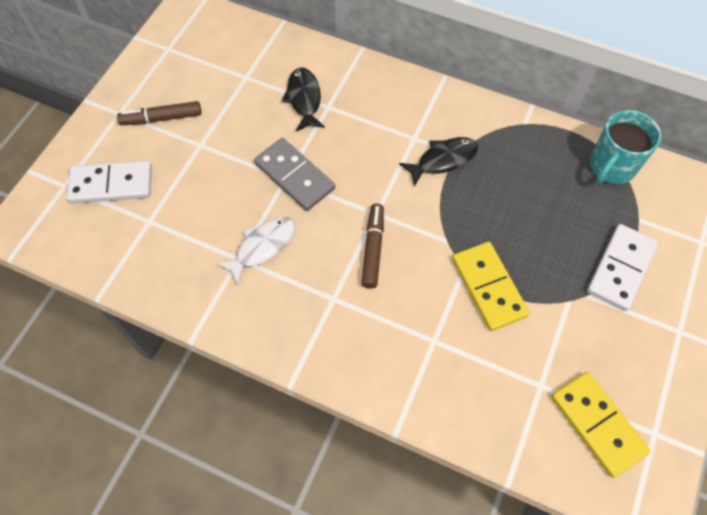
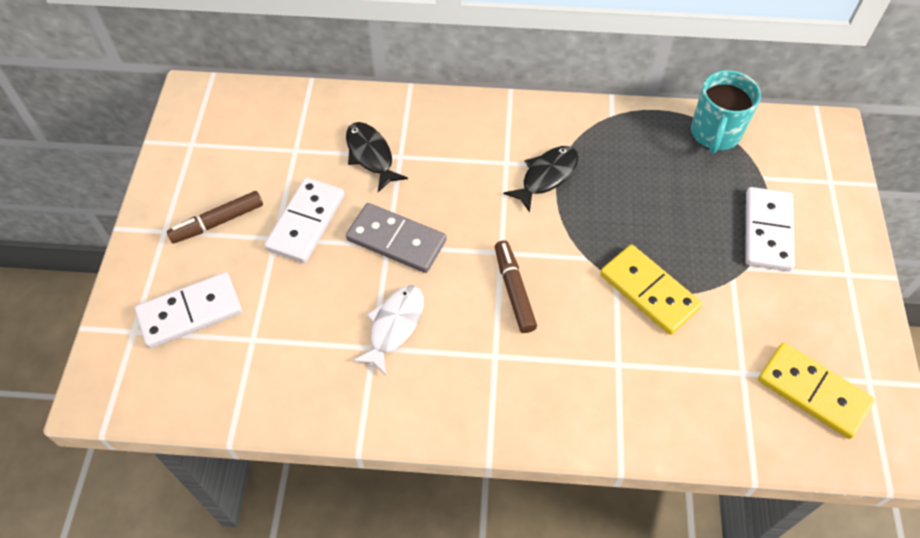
camera: 20 degrees left, 5 degrees down
(229, 139) = (306, 222): none -> white domino

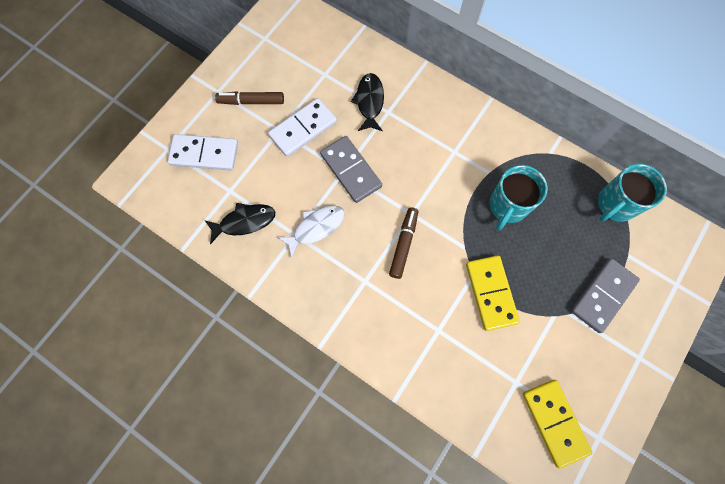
camera: 30 degrees right, 15 degrees up
(546, 176) = (475, 175): black fish -> black fish (244, 222)
(604, 190) = (507, 206): none -> turquoise mug
(767, 231) = (602, 295): white domino -> grey domino

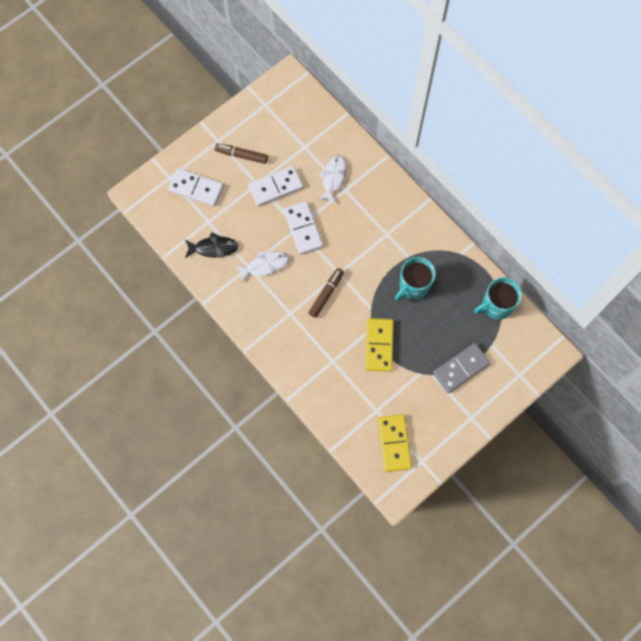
camera: 15 degrees right, 0 degrees up
(351, 170) = (303, 229): grey domino -> white domino
(369, 102) = (333, 178): black fish -> white fish

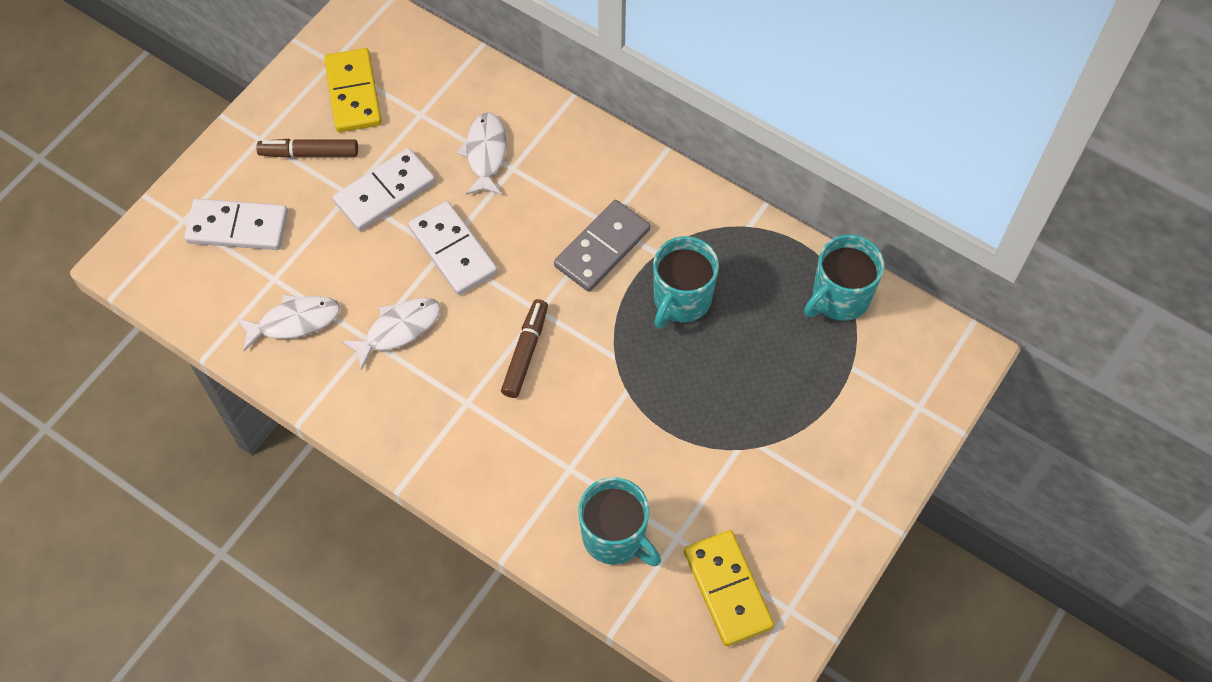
camera: 15 degrees left, 10 degrees down
(213, 248) = (294, 321): black fish -> white fish
(346, 402) = (615, 537): none -> turquoise mug
(379, 345) = (648, 418): yellow domino -> yellow domino (353, 93)
(461, 368) = (810, 422): grey domino -> grey domino (602, 248)

